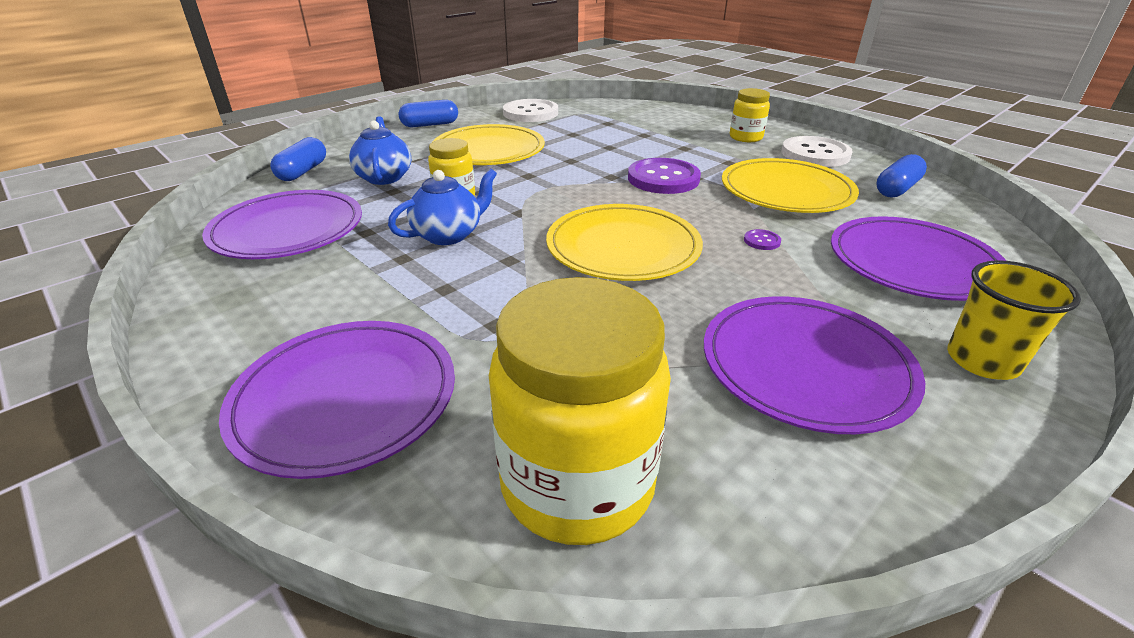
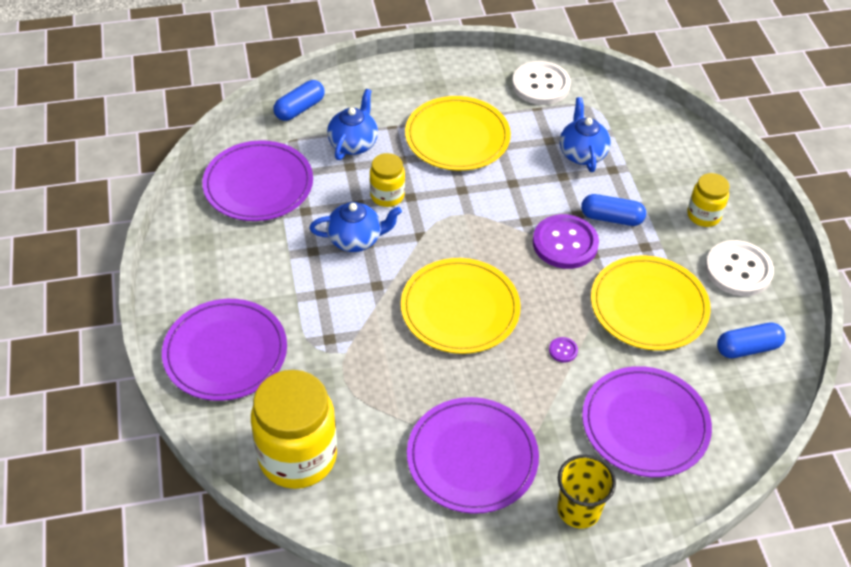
camera: 30 degrees right, 15 degrees up
(430, 125) = (437, 70): blue capsule -> blue capsule (611, 218)
(609, 133) = (582, 153): none -> blue teapot

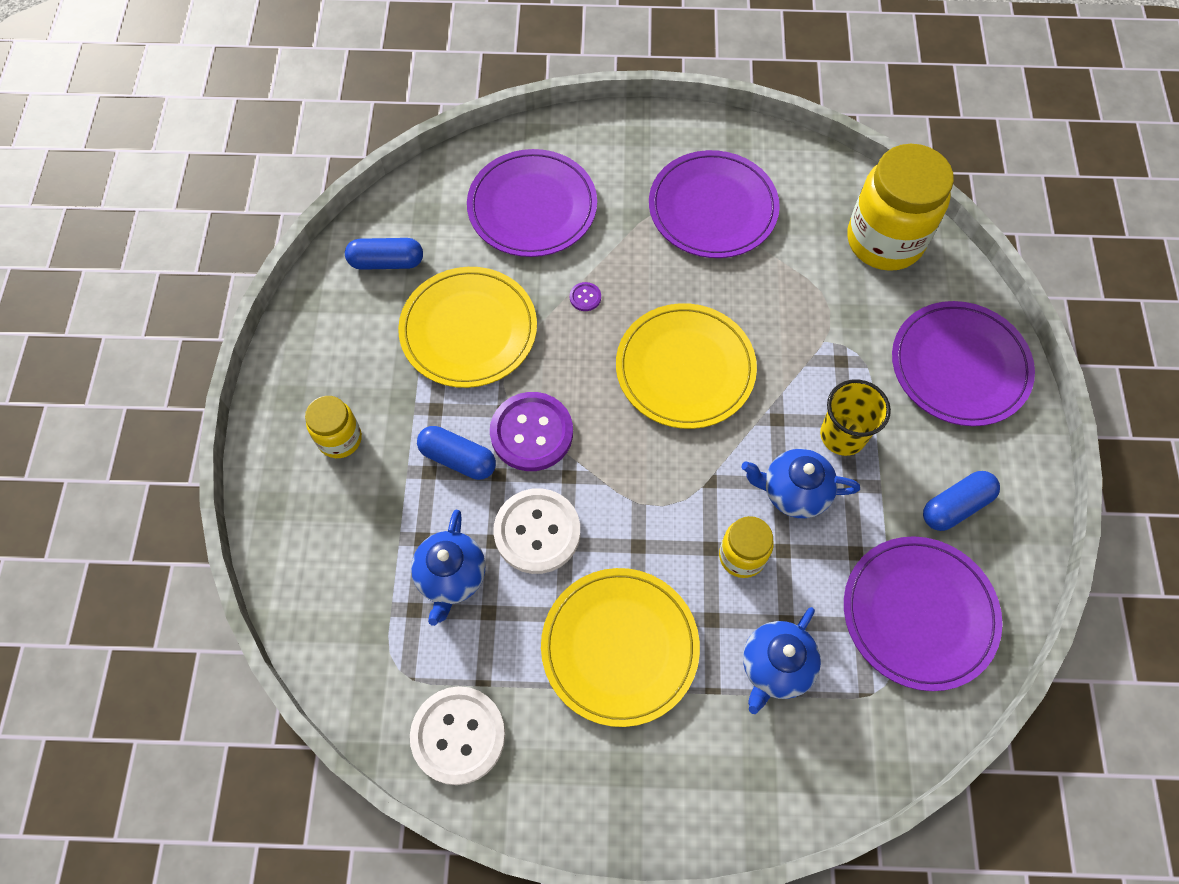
camera: 165 degrees left, 15 degrees up
(299, 109) = (851, 763): blue capsule -> blue capsule (955, 506)
(578, 509) = (626, 146): yellow cup -> yellow cup (842, 435)
(738, 270) = (342, 355): white button -> white button (537, 532)

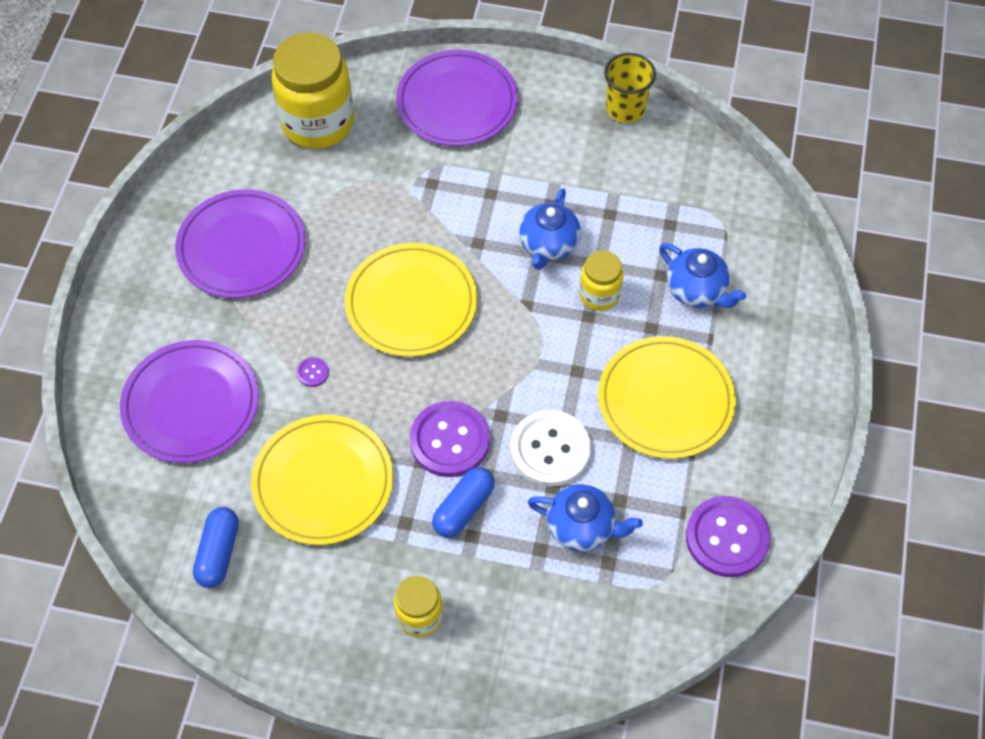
camera: 80 degrees left, 5 degrees down
(458, 735) = (727, 538): white button -> purple button
(842, 435) = (503, 199): yellow cup -> yellow cup (625, 109)
(919, 614) = (667, 184): purple plate -> none
(955, 506) = (581, 138): blue capsule -> none

